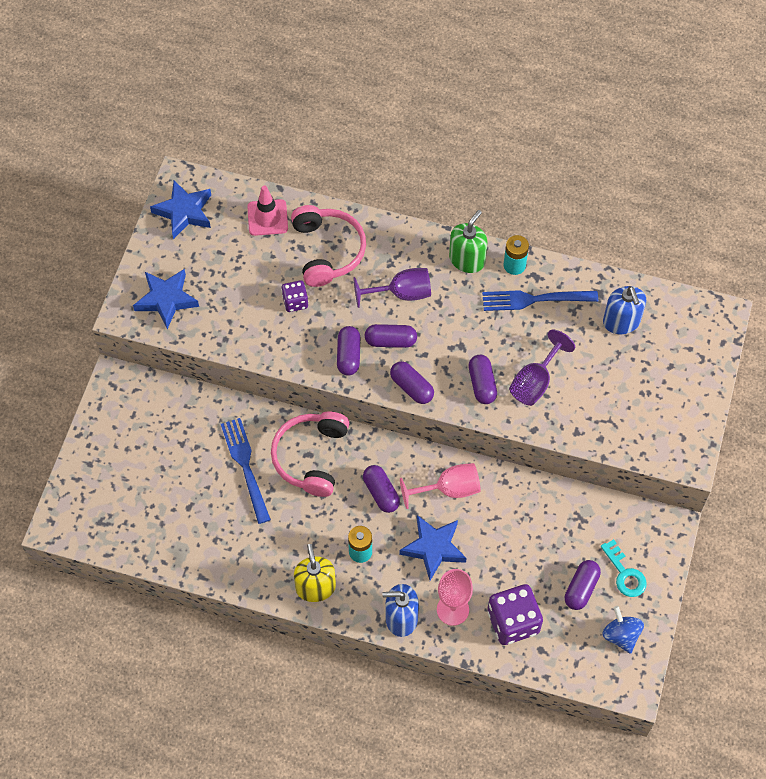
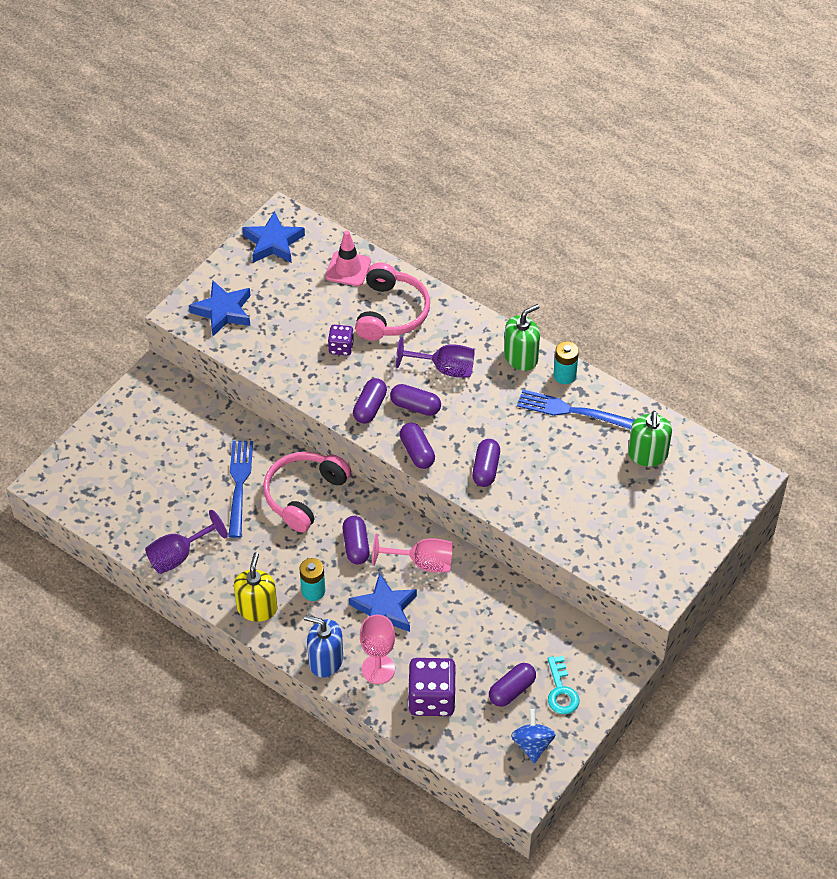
camera: 20 degrees right, 10 degrees down
(535, 382) = (538, 482): purple goblet -> purple goblet (179, 556)
(621, 321) = (647, 454): blue soap dispenser -> green soap dispenser

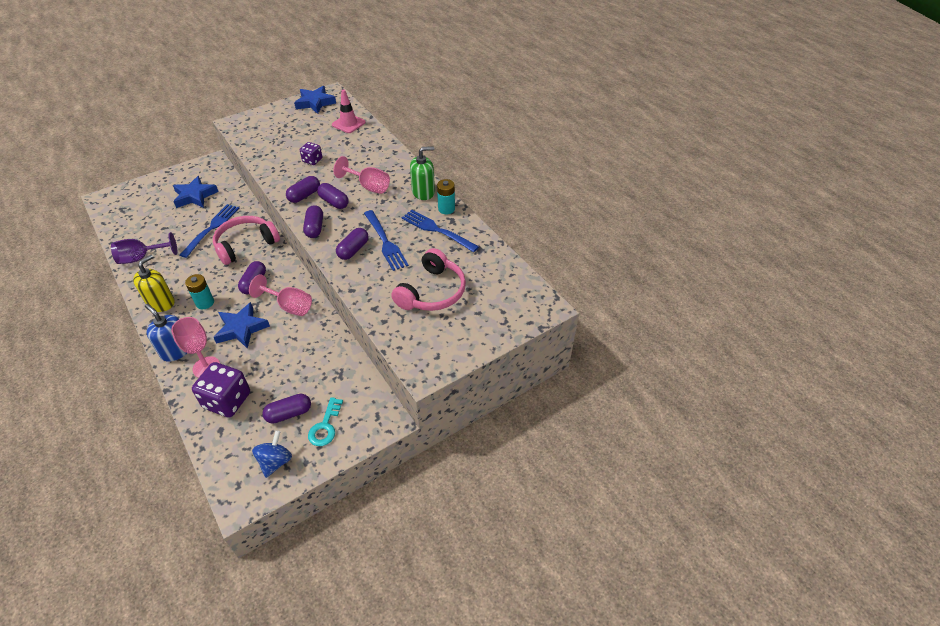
camera: 20 degrees right, 5 degrees down
(223, 311) = (258, 127): blue star -> blue star (195, 196)
(391, 312) = (357, 150): pink headphones -> pink headphones (432, 292)
(444, 369) = (368, 186): purple goblet -> pink goblet
(518, 446) = (385, 242): none -> blue fork
(647, 454) = (475, 271): green soap dispenser -> none

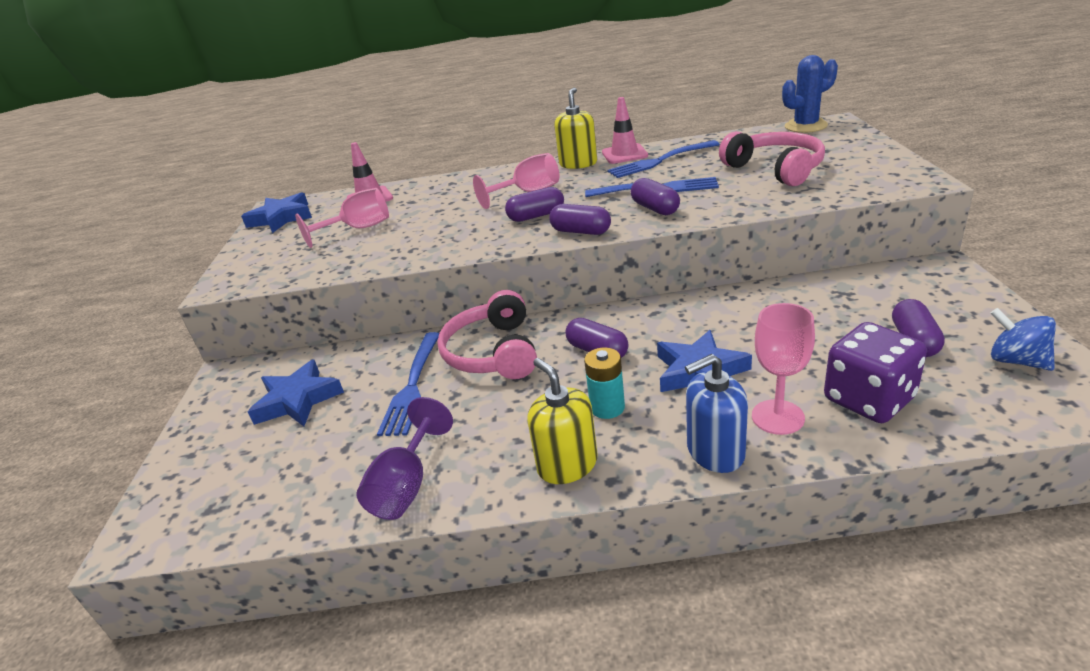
camera: 55 degrees left, 15 degrees down
(212, 228) = (412, 386): blue fork -> blue fork turned 135 degrees counterclockwise
(289, 306) = (676, 322): pink goblet -> pink goblet (358, 229)
(304, 195) = (496, 235): purple capsule -> none
(312, 160) = (419, 226): purple dice -> none
(325, 426) = (947, 312): turquoise key -> none
(423, 192) = (578, 163): green soap dispenser -> yellow soap dispenser
(446, 209) = (624, 154): turquoise battery -> pink traffic cone
(531, 292) = (805, 126): none -> blue cactus

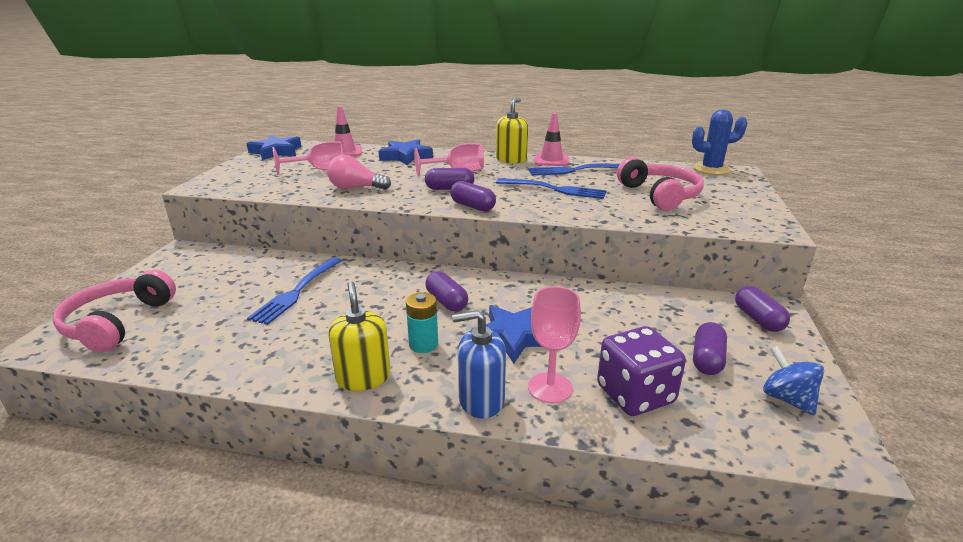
camera: 10 degrees right, 5 degrees down
(297, 400) = (213, 281): blue star -> blue star (405, 156)
(406, 486) = (240, 360): purple goblet -> none
(423, 242) = (355, 188): none -> pink light bulb
(493, 352) = (370, 283): pink headphones -> pink headphones (117, 323)
(655, 208) = (541, 203): purple capsule -> purple capsule (758, 319)

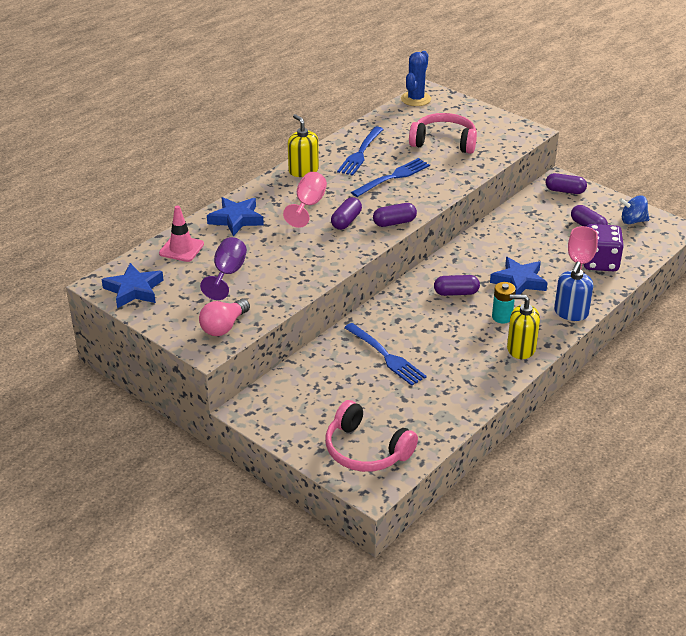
camera: 60 degrees left, 10 degrees up
(320, 170) = (227, 274): pink goblet -> purple goblet
(355, 188) = (300, 265): pink light bulb -> pink light bulb (224, 327)
(551, 160) = (325, 153): pink traffic cone -> none

